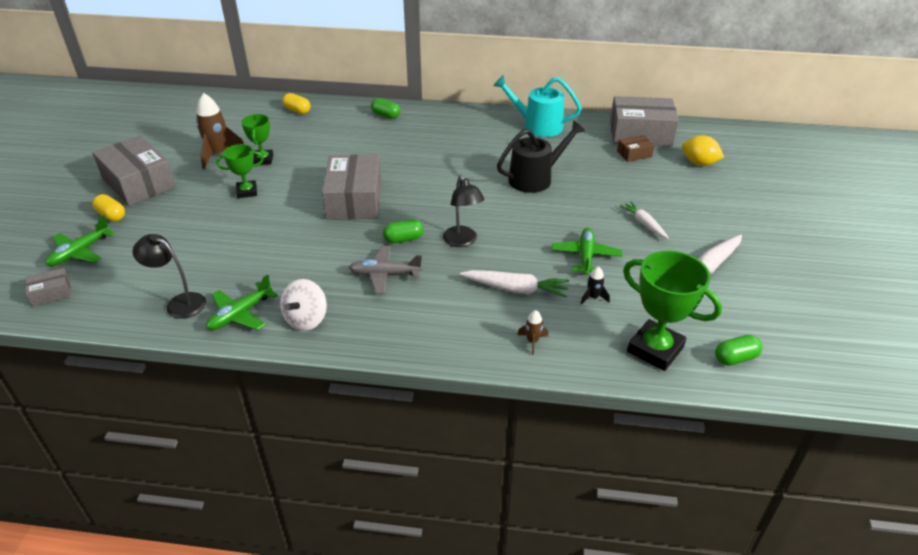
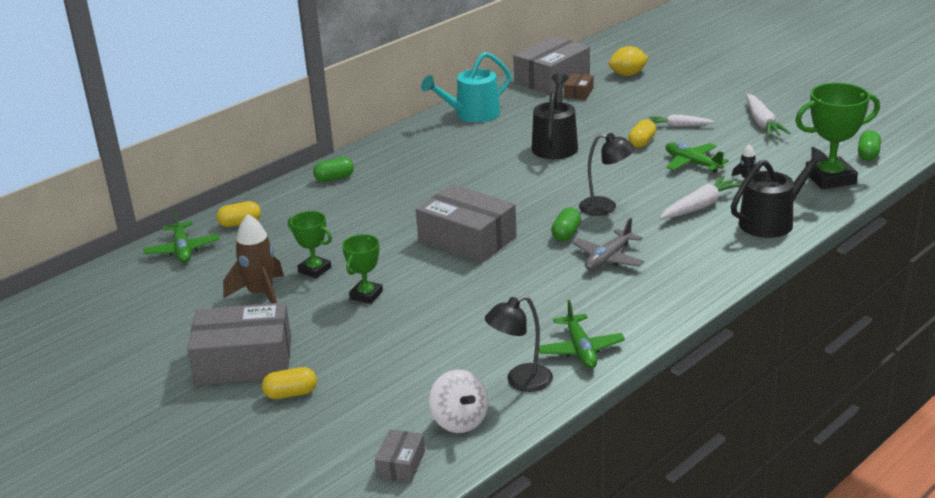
camera: 50 degrees left, 10 degrees down
(80, 252) = (342, 430): green plane -> green plane (183, 250)
(306, 319) = (629, 316): white spinning top -> white spinning top (459, 421)
(532, 341) = (771, 221): brown rocket -> black watering can
(590, 216) = (642, 142): none -> yellow capsule

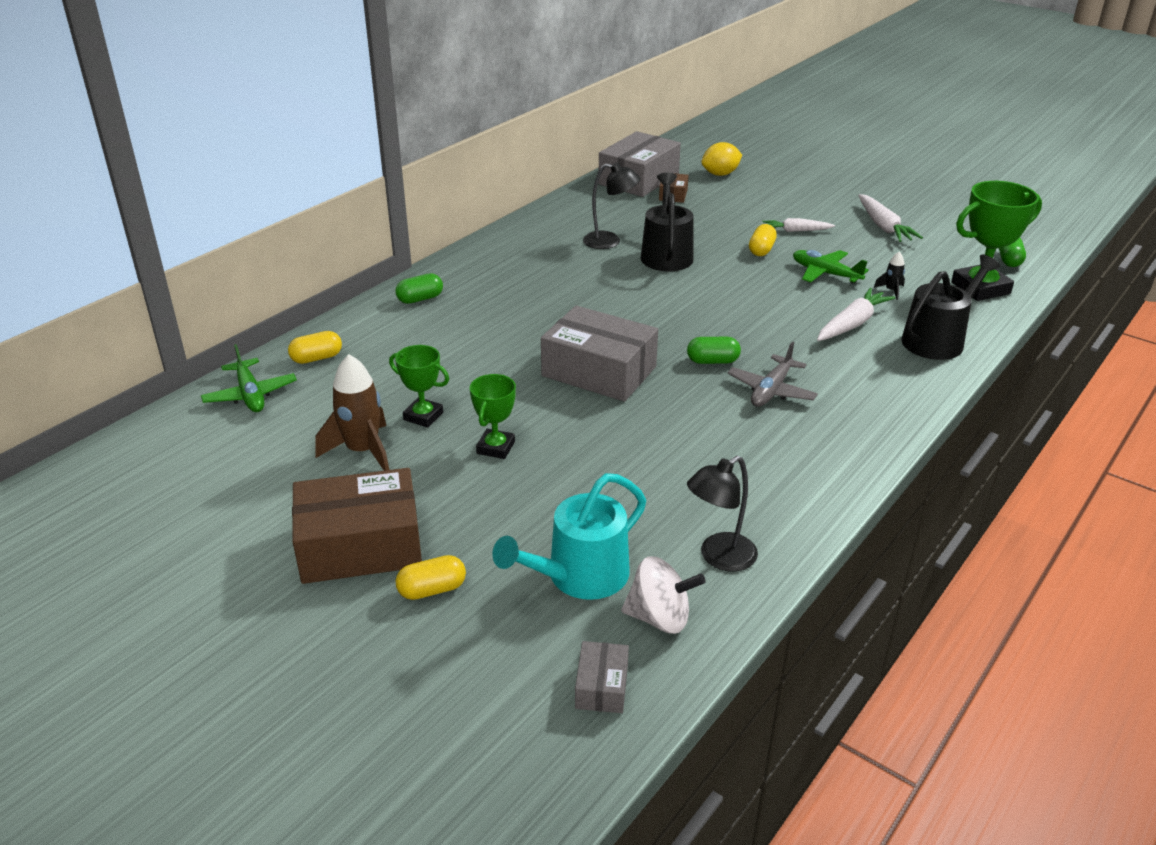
camera: 10 degrees left, 5 degrees up
(244, 361) = (360, 545): grey box -> brown box
(459, 421) = (659, 618): white spinning top -> white spinning top turned 45 degrees counterclockwise
(472, 114) = (562, 220): turquoise watering can -> turquoise watering can (580, 576)
(566, 234) = (712, 361): green capsule -> green capsule turned 75 degrees clockwise
(580, 349) = (777, 510): green plane -> none
(605, 207) = (747, 328): black lamp -> black lamp (610, 241)

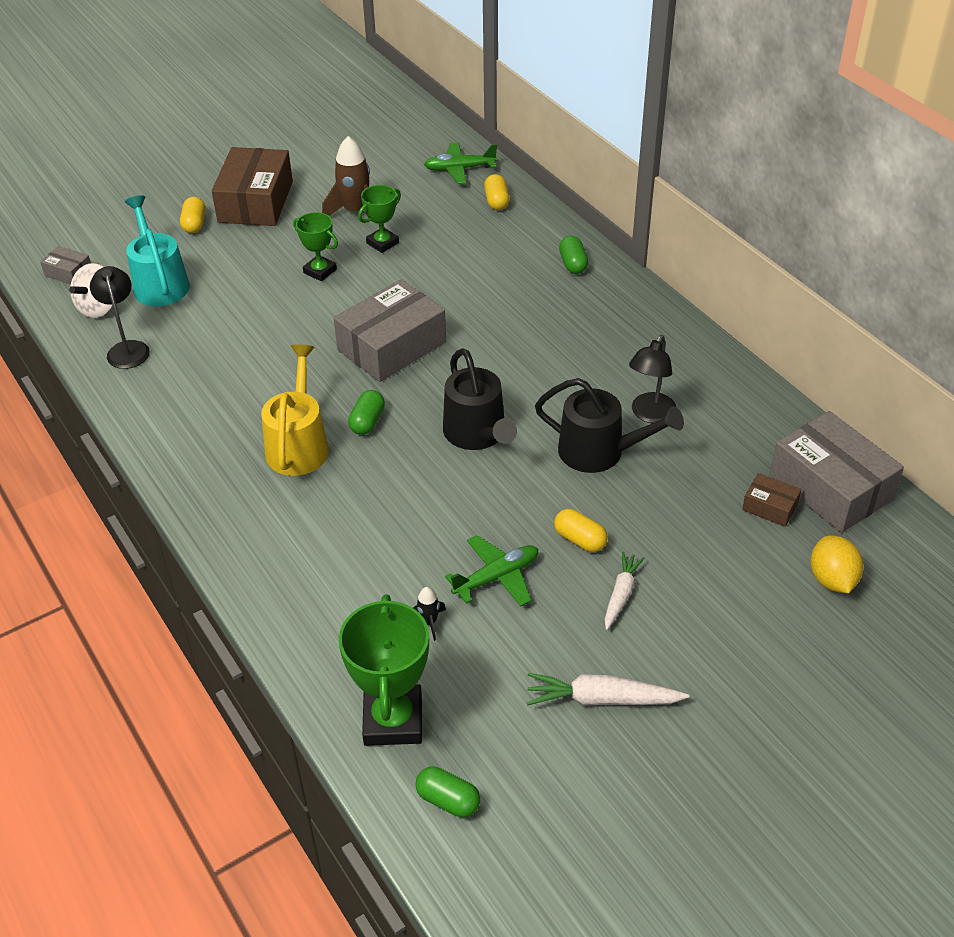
camera: 110 degrees right, 10 degrees up
(771, 390) = (298, 445): grey plane -> yellow watering can
(852, 324) = (377, 553): white carrot -> none
(937, 340) = (308, 613): black watering can -> black watering can (477, 434)

